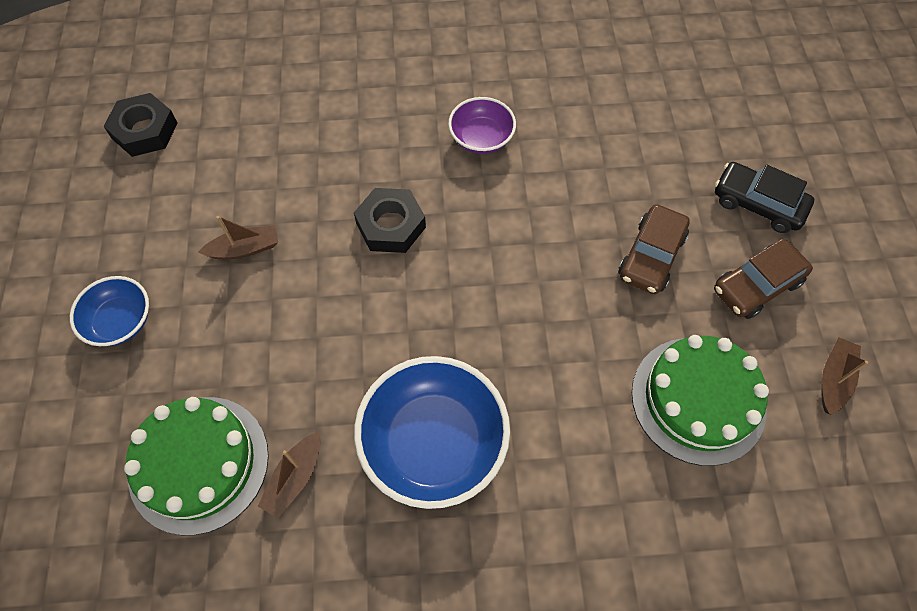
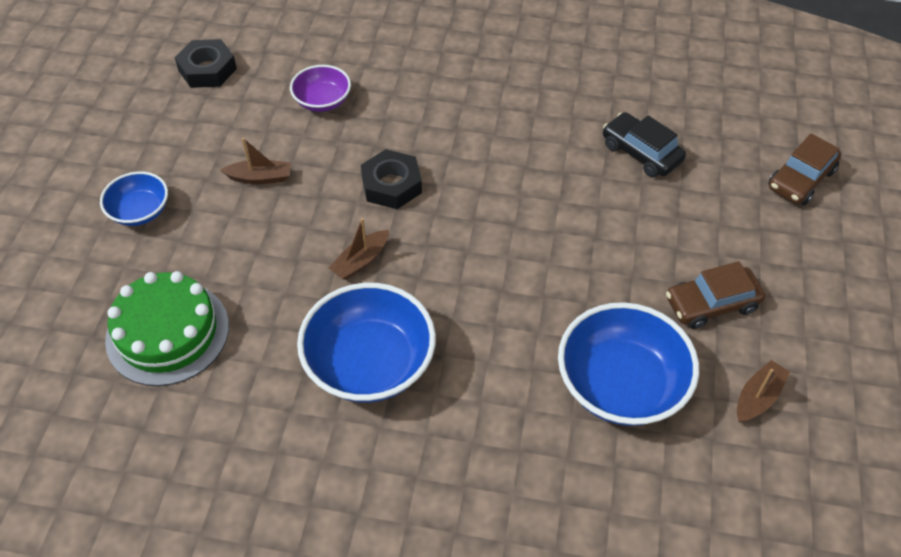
camera: 15 degrees right, 10 degrees down
(295, 478) = (242, 362): brown boat -> brown boat (361, 261)
(481, 138) = (497, 131): purple bowl -> purple bowl (322, 101)
(651, 256) = (619, 258): brown car -> brown car (801, 179)
(698, 399) = (621, 384): green cake -> blue bowl
(757, 204) = (738, 236): black car -> black car (641, 153)

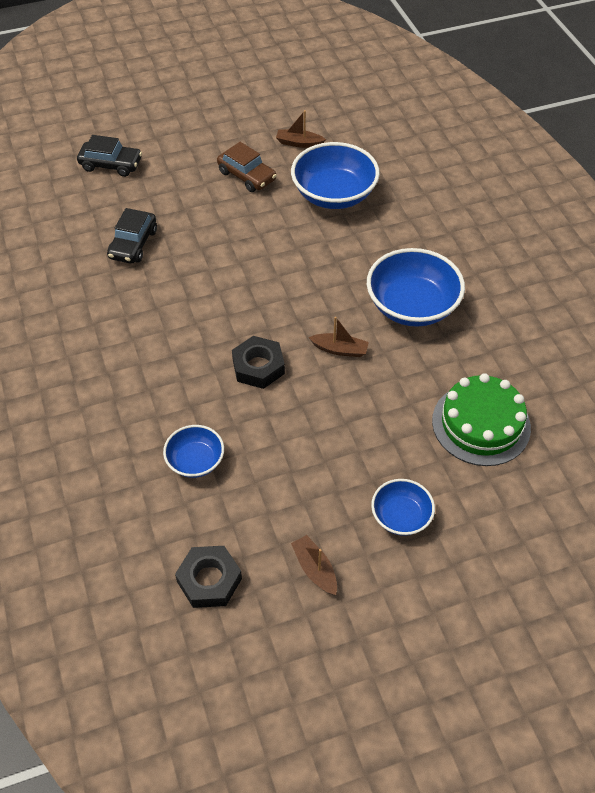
camera: 120 degrees left, 0 degrees up
(260, 177) = (309, 454): brown boat -> brown boat (315, 569)
(322, 101) = (195, 461): purple bowl -> blue bowl
(801, 179) = (111, 165): brown car -> black car

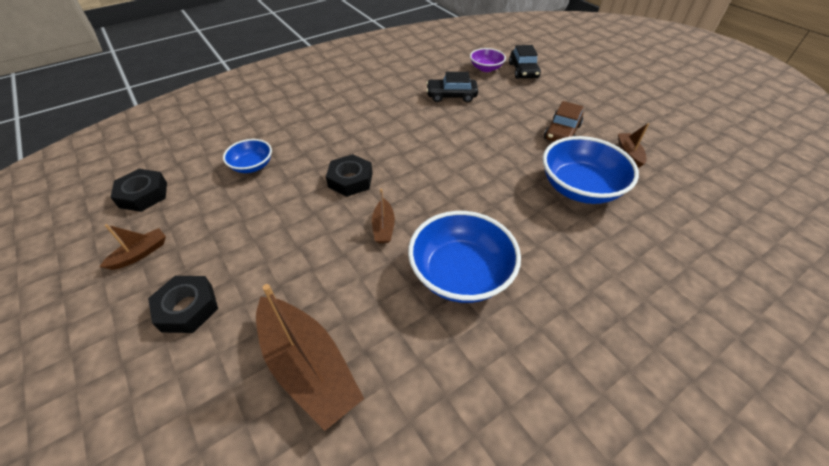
camera: 75 degrees right, 5 degrees down
(86, 195) = (486, 68): none -> purple bowl
(401, 516) = (187, 308): blue bowl -> black nut
(481, 424) = (308, 367): green cake -> brown boat

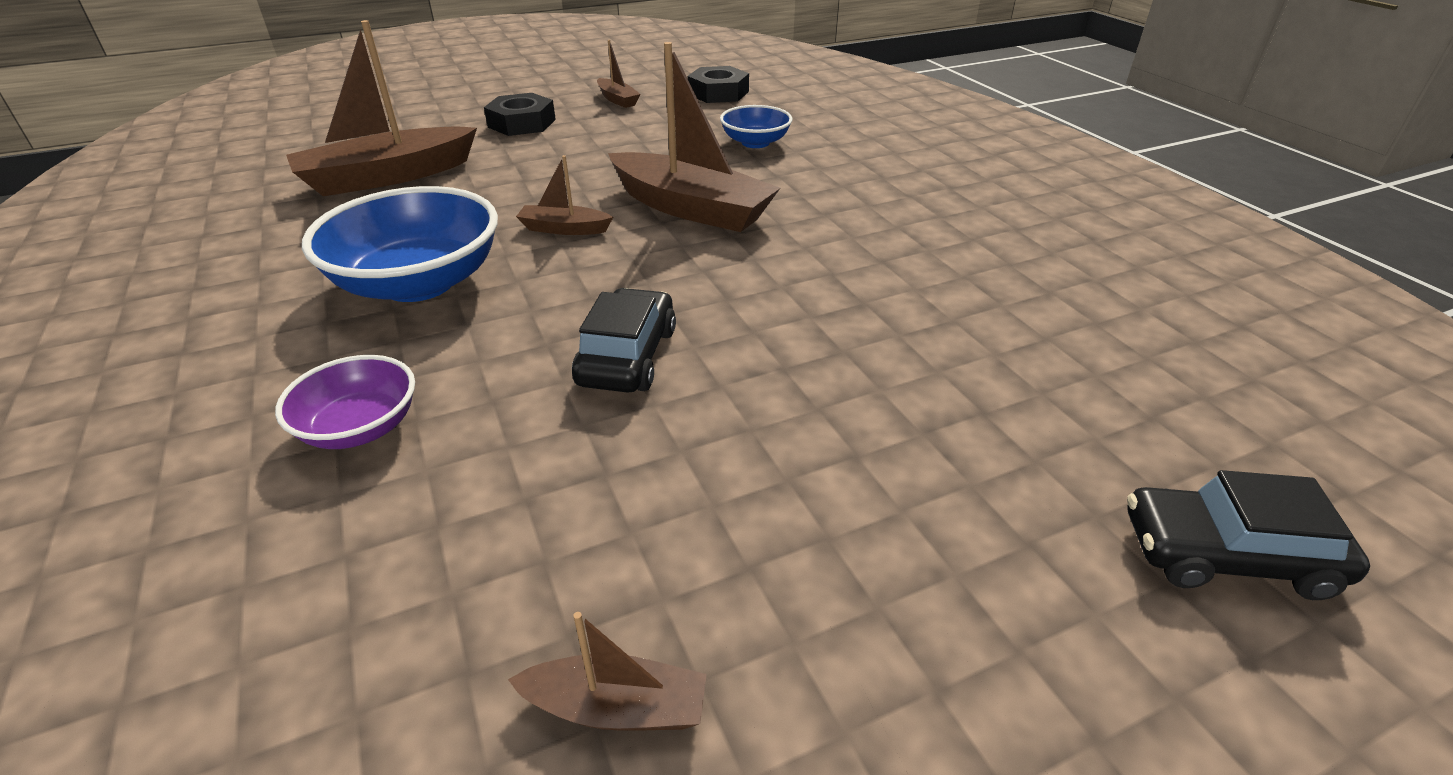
camera: 100 degrees right, 10 degrees down
(350, 180) = (691, 208): black nut -> brown boat
(451, 96) = (993, 350): black car -> black car (627, 356)
(486, 68) = (1200, 451): purple bowl -> purple bowl (360, 427)
(562, 132) = (785, 543): brown car -> none
(580, 188) = (521, 498): blue bowl -> none

